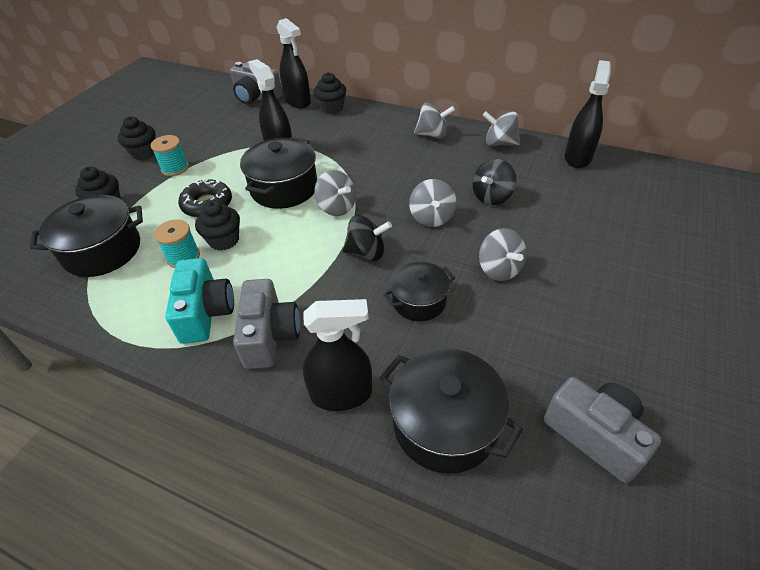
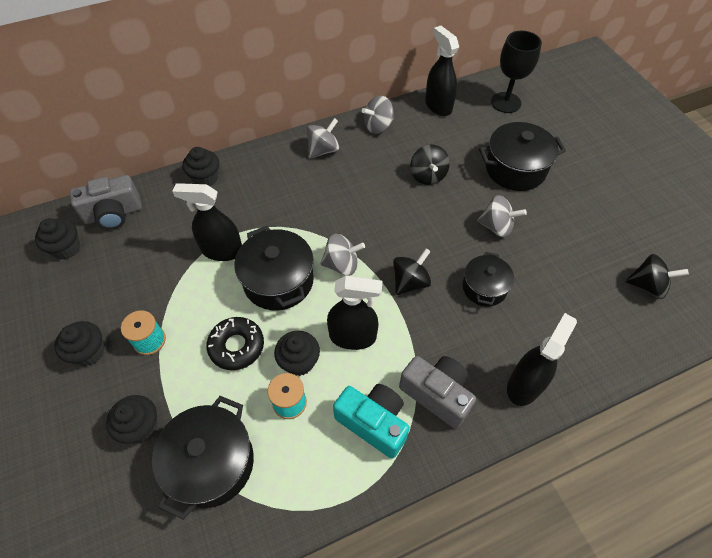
camera: 50 degrees left, 10 degrees up
(211, 100) = (66, 248): none -> black cupcake
(298, 101) = (163, 191): black spray bottle -> black spray bottle (353, 337)
(431, 217) = (413, 221): grey spinning top -> none
(445, 424) = (589, 347): black pot -> black pot (515, 169)
(595, 435) = (647, 286): grey camera -> black spinning top
(656, 190) = (506, 102): none -> black goblet

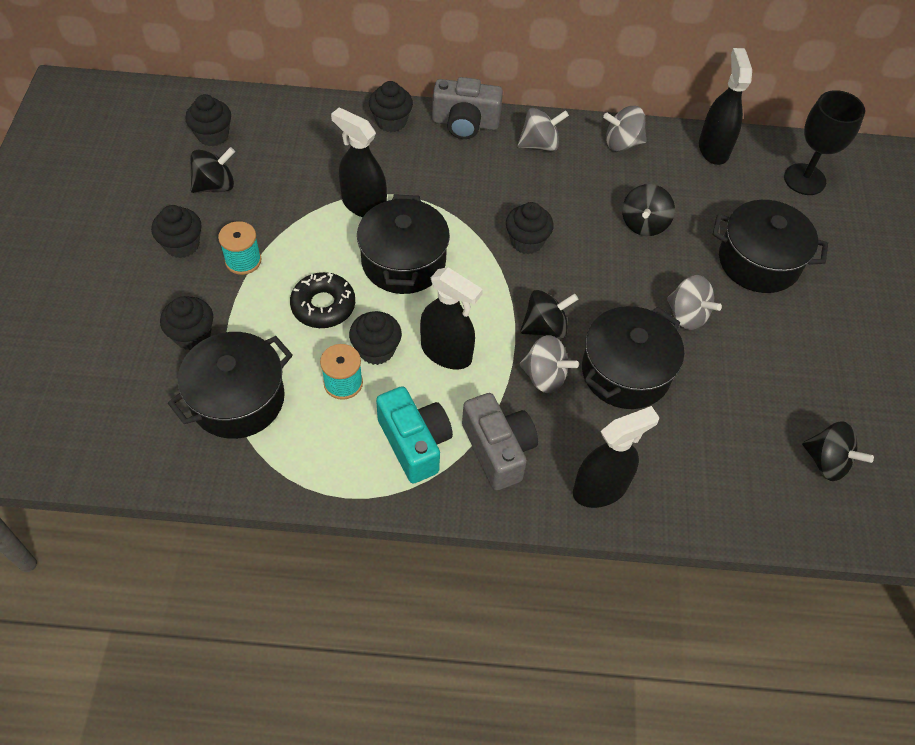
camera: 25 degrees right, 0 degrees up
(91, 289) = (215, 185): none -> black spinning top
(113, 214) = (276, 120): grey camera -> grey camera (465, 123)
(342, 265) = (481, 276): grey spinning top -> grey spinning top (544, 376)
(358, 224) = (526, 241): none -> black cupcake
(484, 287) = (625, 372): black pot -> black pot, size x1.58

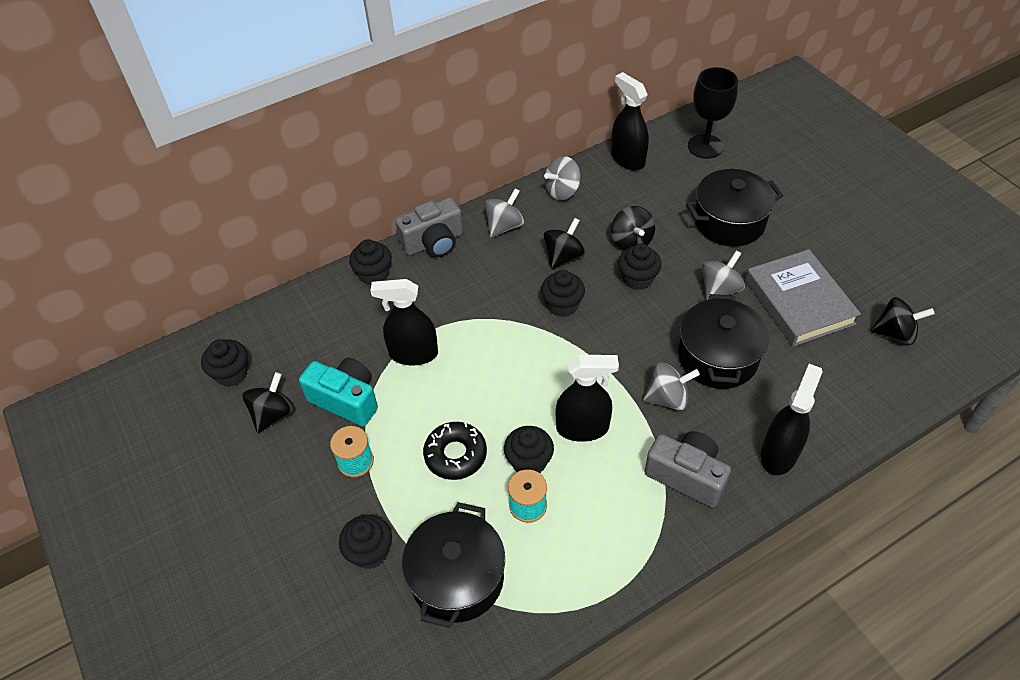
camera: 30 degrees left, 5 degrees down
(182, 245) = (290, 482): black cupcake -> black cupcake (637, 279)
(403, 262) = (486, 379): black pot -> none
(415, 443) = (624, 514): turquoise camera -> turquoise camera (346, 400)
(545, 327) = (634, 361): black spinning top -> black spinning top (563, 257)
(687, 315) = (719, 289): grey spinning top -> grey spinning top turned 60 degrees counterclockwise
(755, 373) = (799, 302): none -> grey book

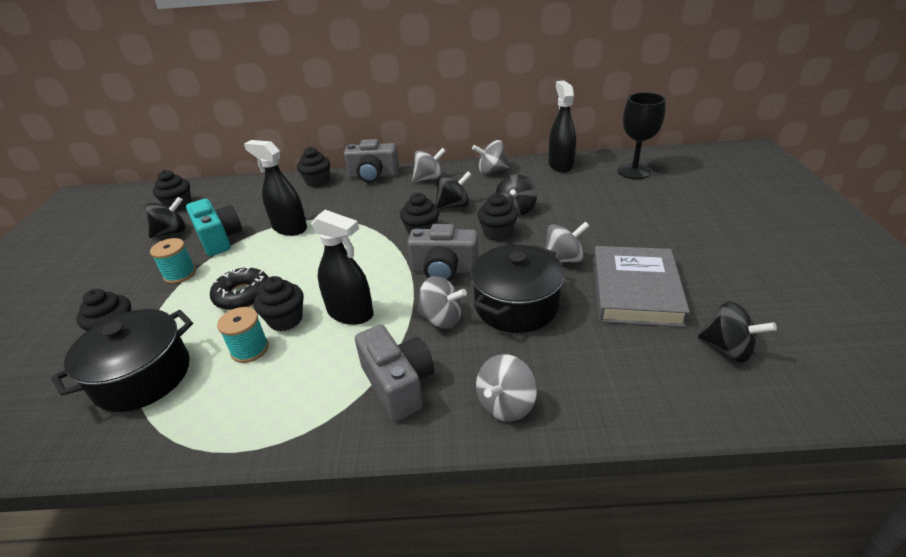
camera: 30 degrees right, 15 degrees down
(624, 344) = (444, 270): none -> grey camera
(729, 222) = (614, 219): black pot -> none
(779, 454) = (505, 404): black spray bottle -> grey spinning top

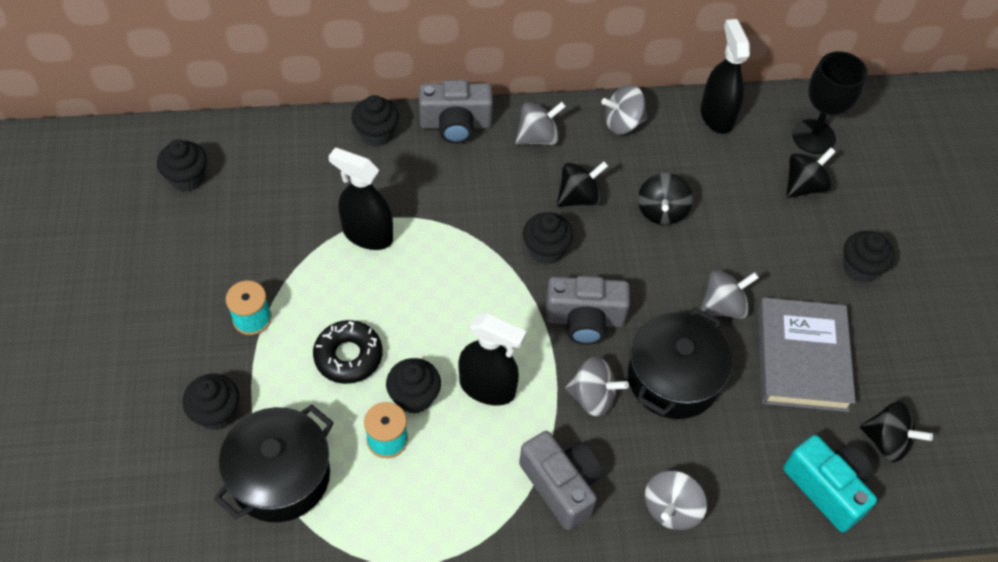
camera: 10 degrees left, 20 degrees up
(171, 232) = (203, 236): black spinning top -> black spinning top (804, 186)
(219, 239) = (277, 253): turquoise camera -> turquoise camera (827, 488)
(497, 233) = (642, 256): black cupcake -> black cupcake (860, 268)

